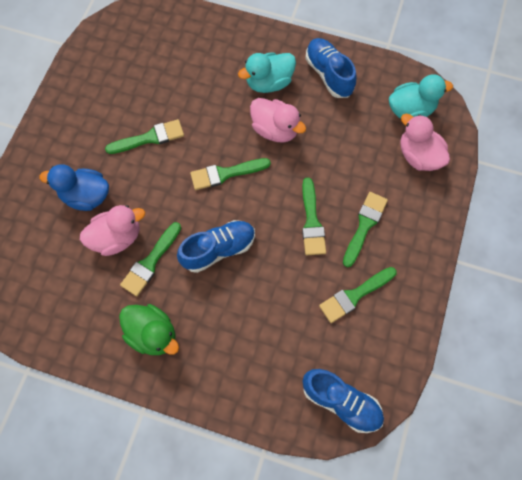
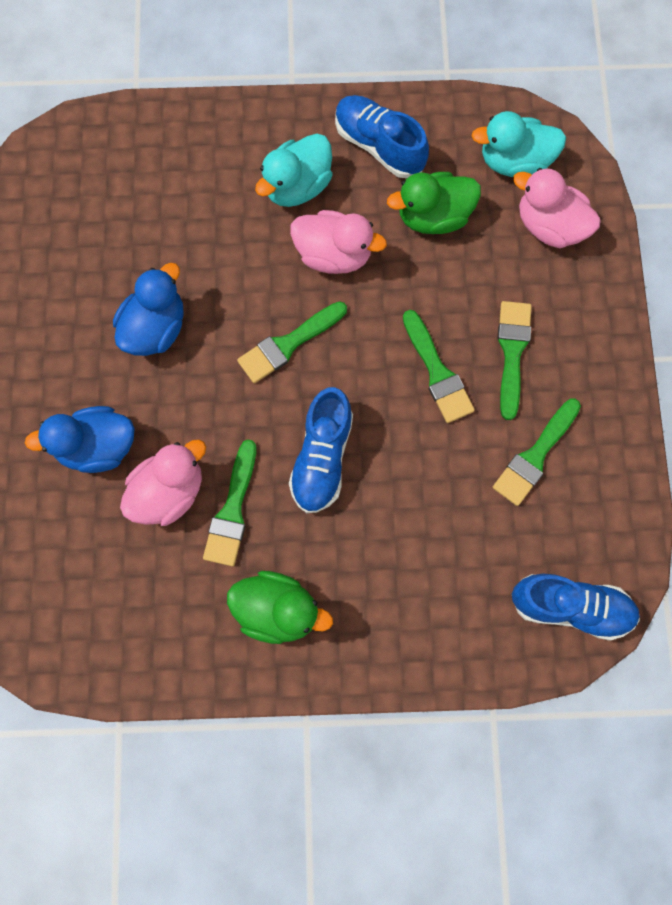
camera: 20 degrees left, 5 degrees up
(149, 138) = (155, 328): green brush -> blue duck
(218, 249) = (322, 458): blue shoe -> blue shoe turned 150 degrees clockwise
(346, 127) = (433, 217): none -> green duck
(410, 110) = (514, 162): turquoise duck -> turquoise duck turned 150 degrees counterclockwise

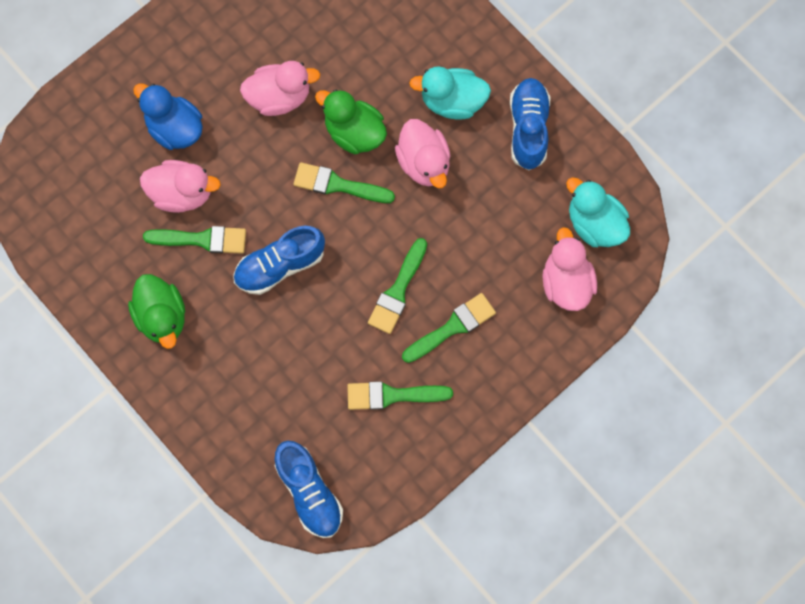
camera: 50 degrees right, 0 degrees up
(155, 328) = (279, 97): blue duck -> pink duck
(232, 510) = (202, 239): green brush -> green brush turned 150 degrees counterclockwise
(433, 217) = (506, 203): green duck -> green duck (354, 132)

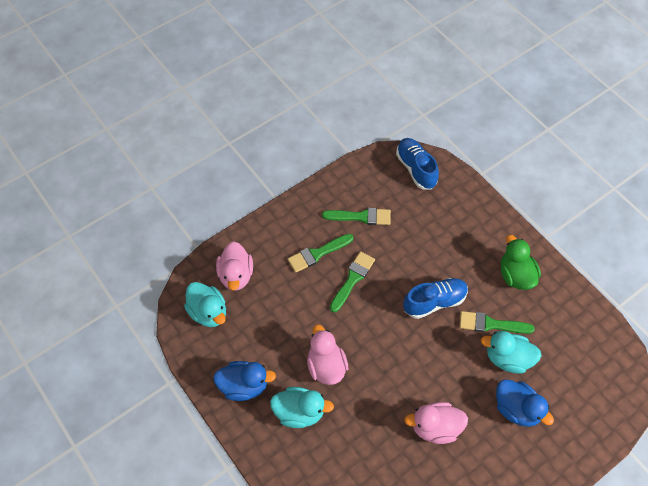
camera: 175 degrees left, 15 degrees down
(182, 193) = (507, 358): pink duck -> turquoise duck
(338, 185) = (391, 355): green brush -> none
(354, 132) = (377, 394): green duck -> none
(528, 128) = (244, 386): blue shoe -> blue duck

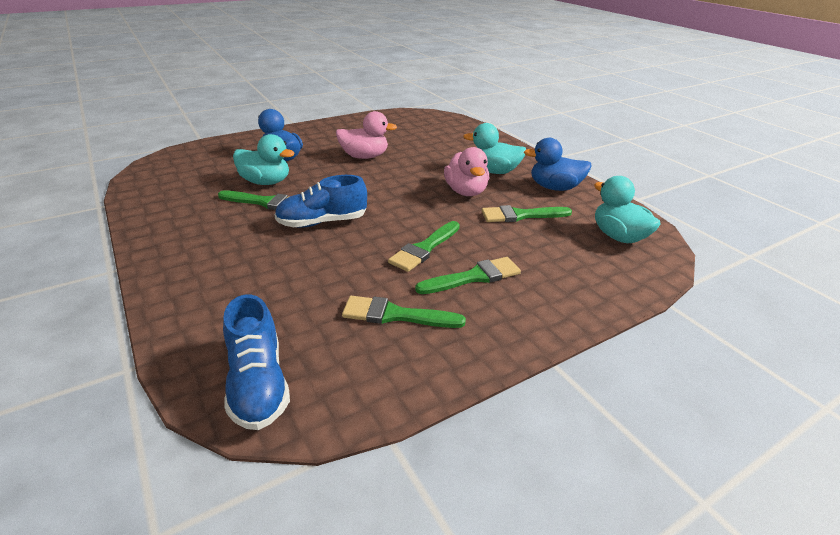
camera: 175 degrees left, 25 degrees down
(236, 275) = (594, 265): pink duck -> none
(280, 333) = (521, 215): none -> green brush
(515, 275) = (198, 234): green duck -> none

